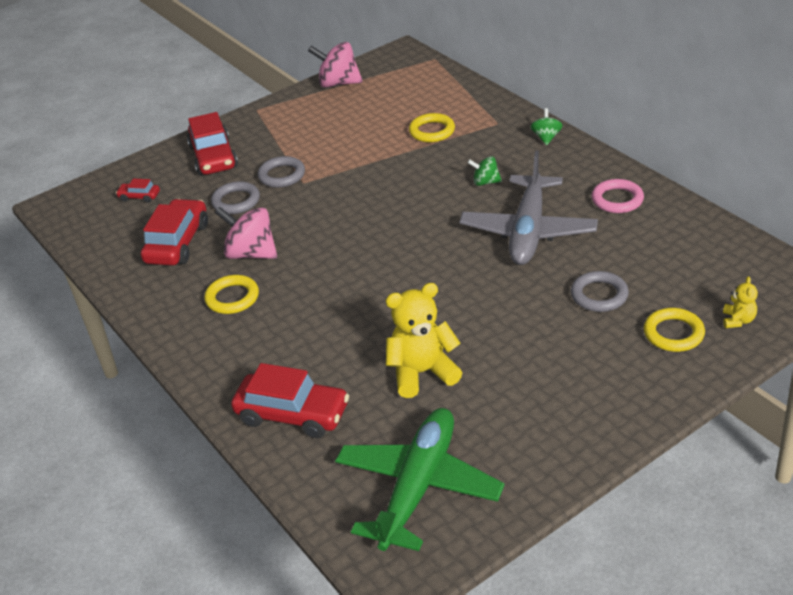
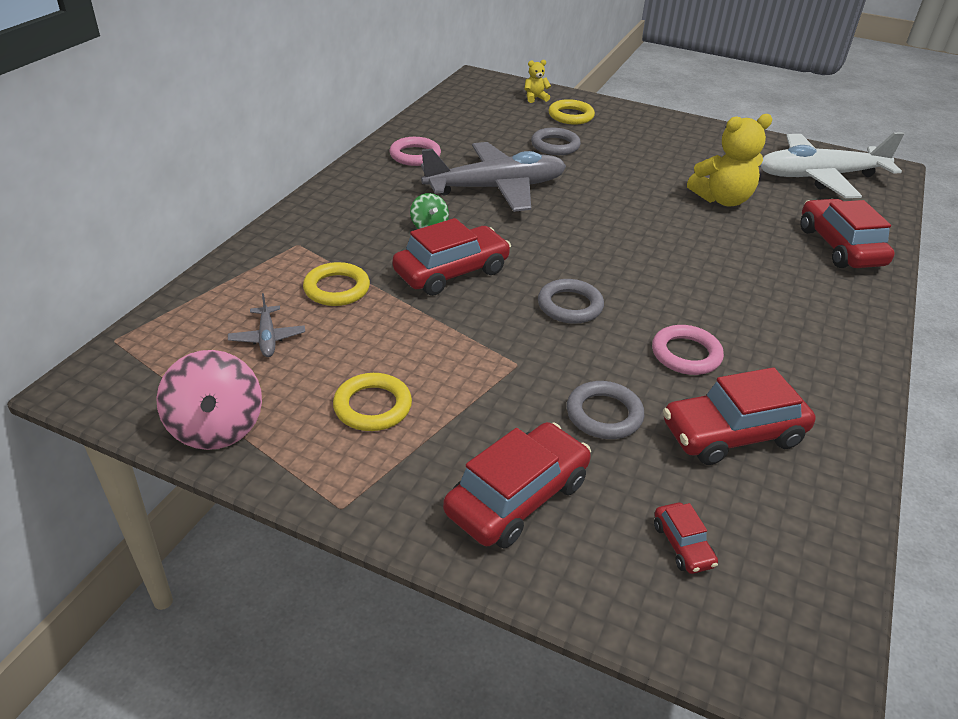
camera: 125 degrees left, 0 degrees up
(232, 298) = (764, 338): yellow ring -> yellow ring (372, 406)
(251, 253) = (686, 354): pink spinning top -> pink ring
(282, 175) = (515, 392): grey ring -> grey ring (570, 306)
(399, 103) = (267, 338): none -> grey plane
(418, 179) = (451, 272): none -> red car
(418, 486) = (819, 177): green plane -> white plane
(422, 373) = (722, 199): yellow teddy bear -> yellow teddy bear turned 60 degrees counterclockwise
(546, 138) = (318, 207): green spinning top -> none

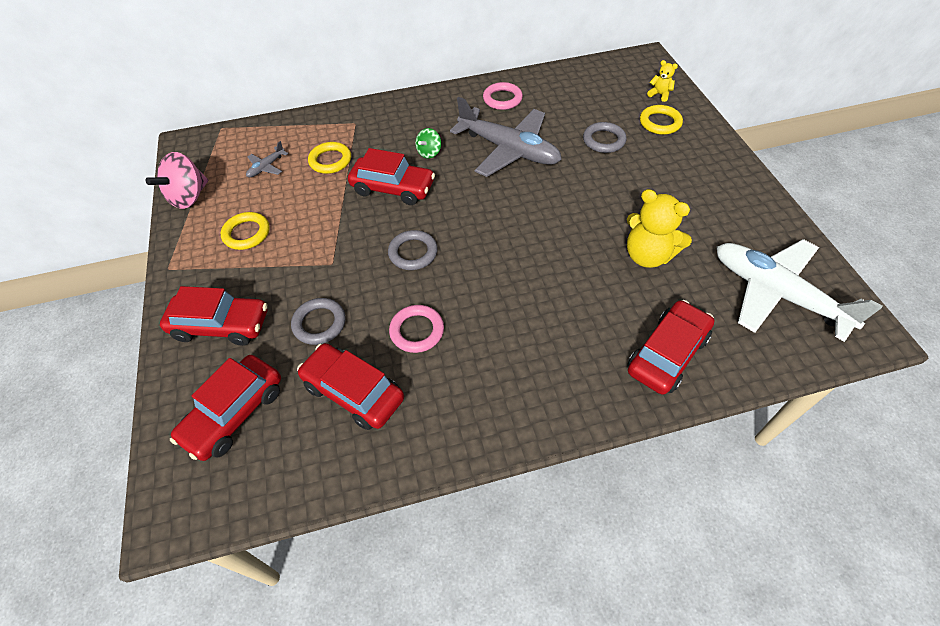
camera: 55 degrees right, 15 degrees up
(682, 545) = (235, 413): red car -> red car, size x2.10

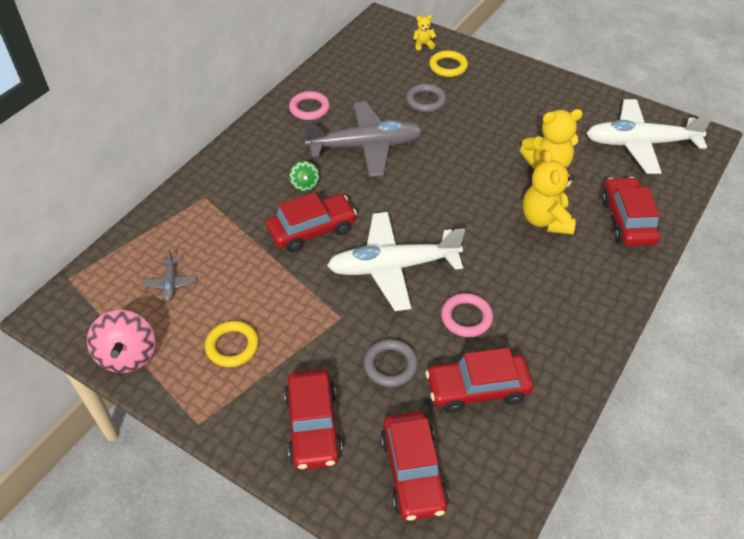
camera: 45 degrees left, 5 degrees down
(221, 325) = (313, 426): red car -> red car turned 120 degrees clockwise
(330, 160) = (225, 241): yellow ring -> none
(413, 253) = (392, 267): grey ring -> white plane
(585, 300) = (545, 220): none -> yellow teddy bear

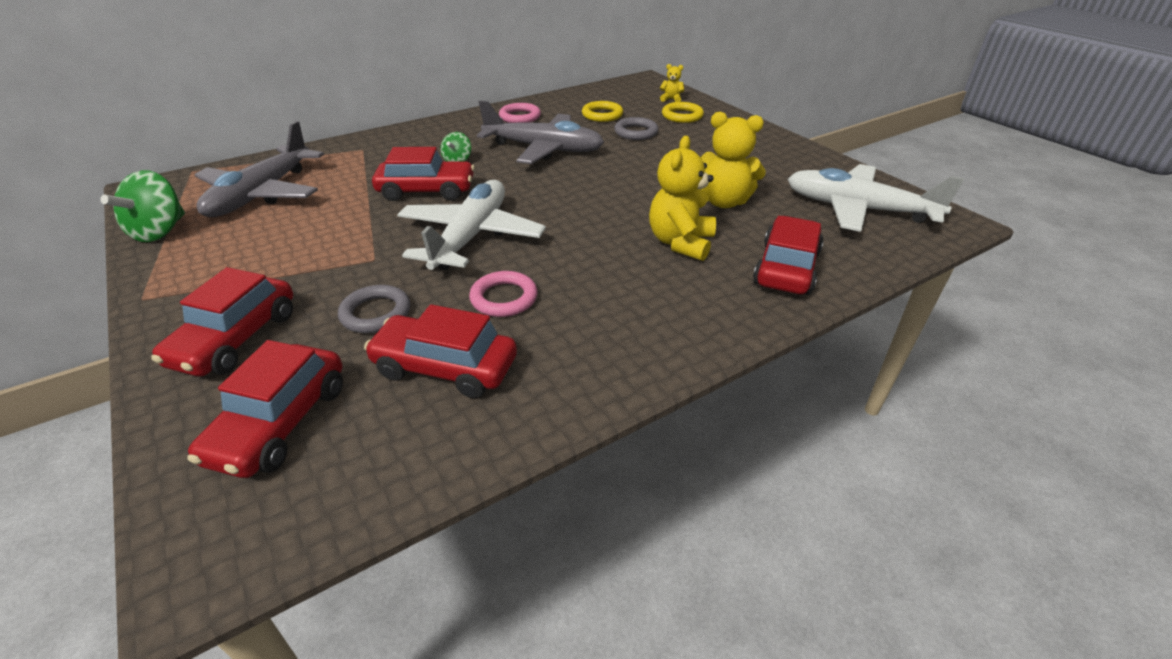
camera: 25 degrees right, 10 degrees down
(128, 356) = (160, 231): pink spinning top -> green spinning top
(170, 283) = (261, 194): grey plane -> grey plane, size x2.44
(232, 346) = (250, 251): yellow ring -> yellow ring (602, 115)
(392, 267) = (471, 236): white plane -> white plane turned 90 degrees clockwise

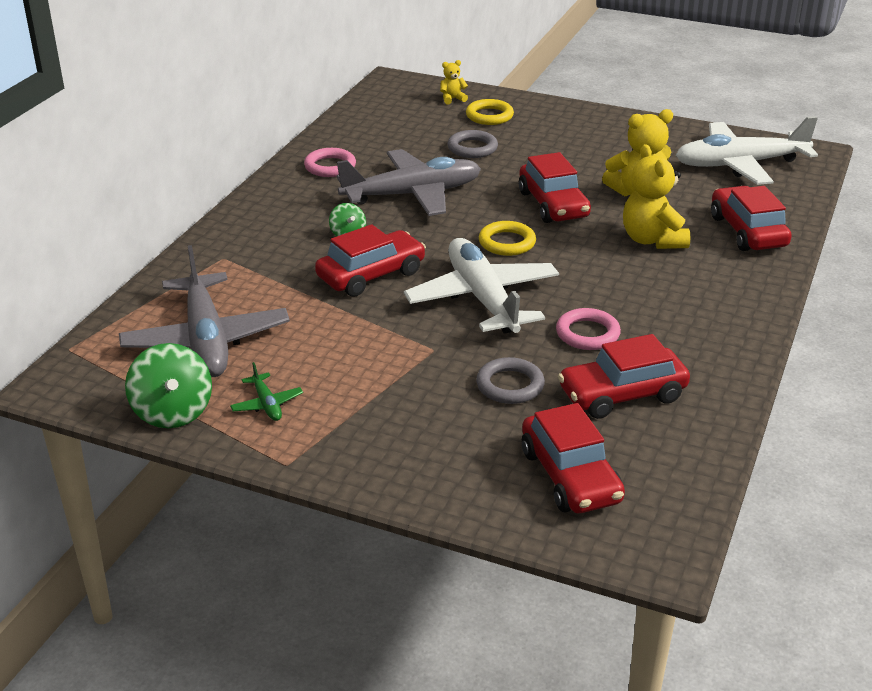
camera: 35 degrees left, 5 degrees down
(212, 250) = (267, 404): none -> green plane
(236, 339) = (433, 450): red car -> red car (553, 205)
(602, 115) = (411, 138): yellow ring -> yellow ring (507, 242)

